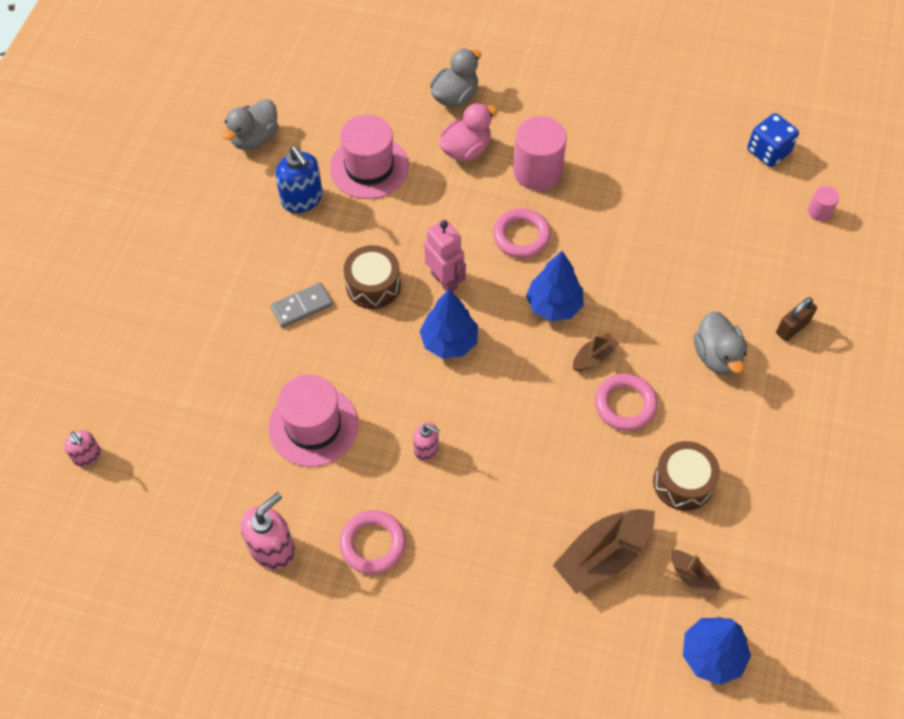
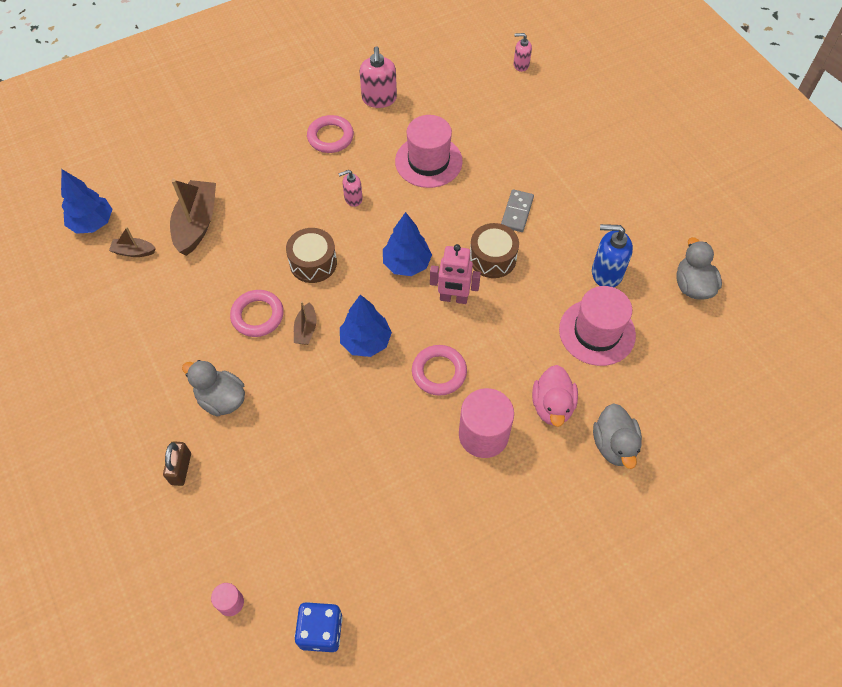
camera: 135 degrees right, 0 degrees up
(683, 482) = (180, 298): brown drum -> brown drum (313, 263)

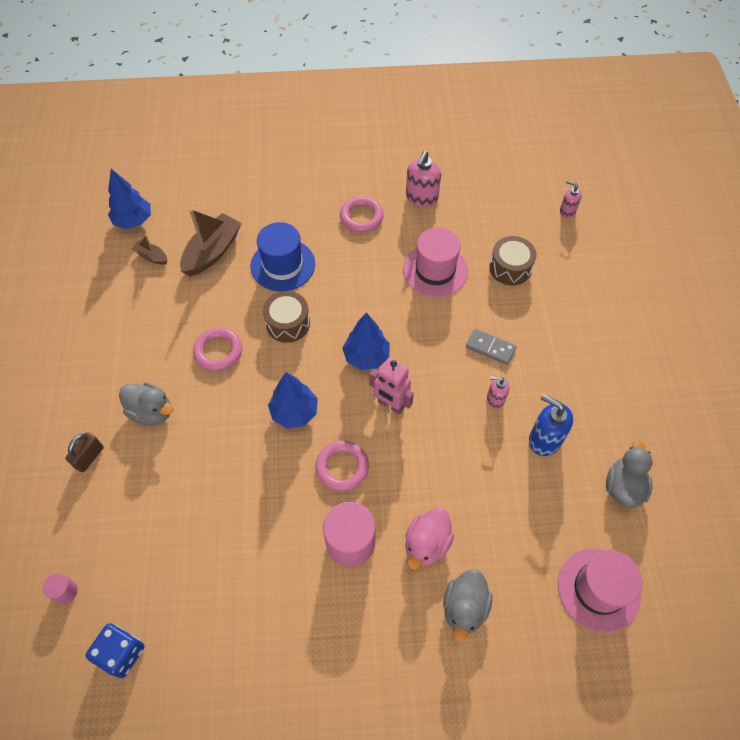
camera: 25 degrees right, 0 degrees up
(221, 399) = (151, 411): grey duck -> grey duck turned 150 degrees clockwise
(277, 210) = (283, 265): none -> blue hat
(306, 329) = (251, 380): brown boat -> none
(353, 198) = (351, 279): pink soap dispenser -> pink soap dispenser (495, 399)
(492, 258) = (445, 382): brown drum -> brown drum (510, 268)
(517, 212) = (490, 348): grey domino -> grey domino turned 75 degrees clockwise
(597, 332) = (505, 492): pink hat -> pink hat (598, 589)

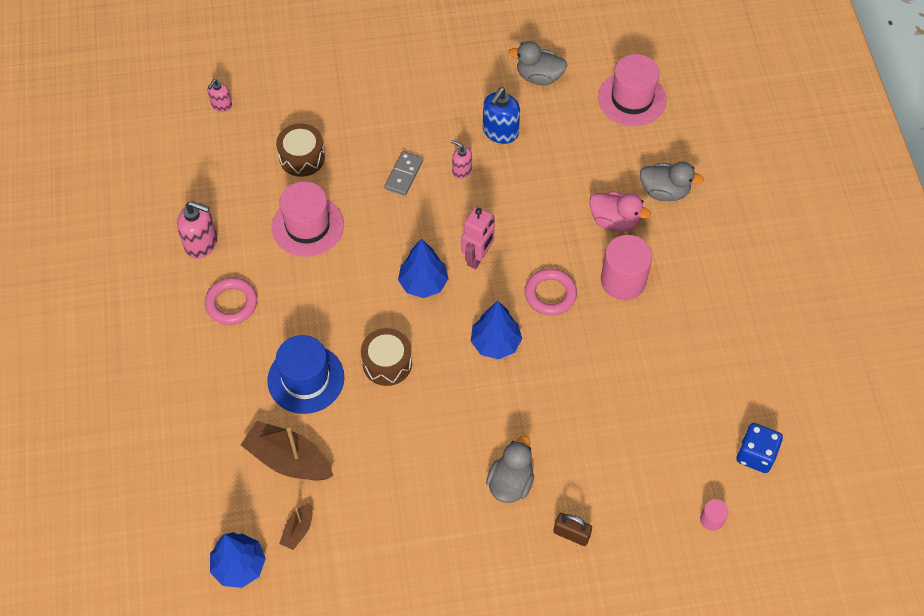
camera: 95 degrees left, 0 degrees up
(218, 351) = (429, 428): pink ring -> none
(495, 399) = (461, 170): pink soap dispenser -> pink soap dispenser turned 120 degrees clockwise

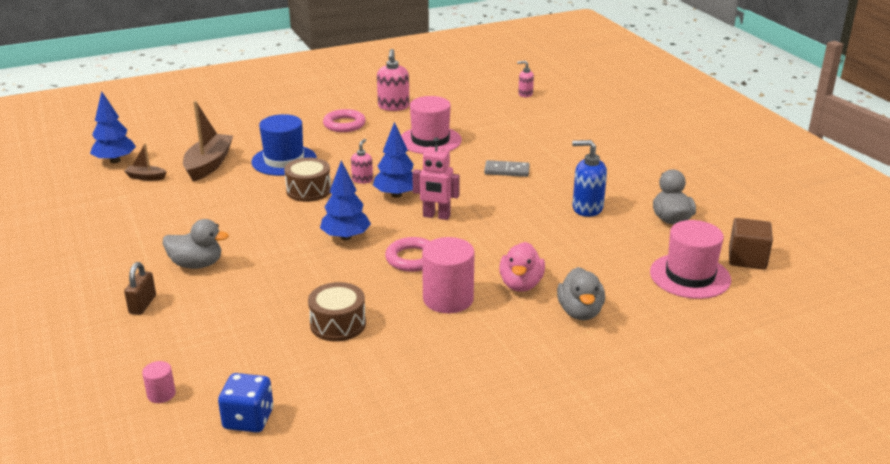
camera: 75 degrees right, 30 degrees down
(302, 157) = (496, 129): brown drum -> brown drum (338, 324)
(461, 170) = (529, 195): pink soap dispenser -> pink soap dispenser (362, 180)
(616, 50) = (747, 258): none -> brown cube

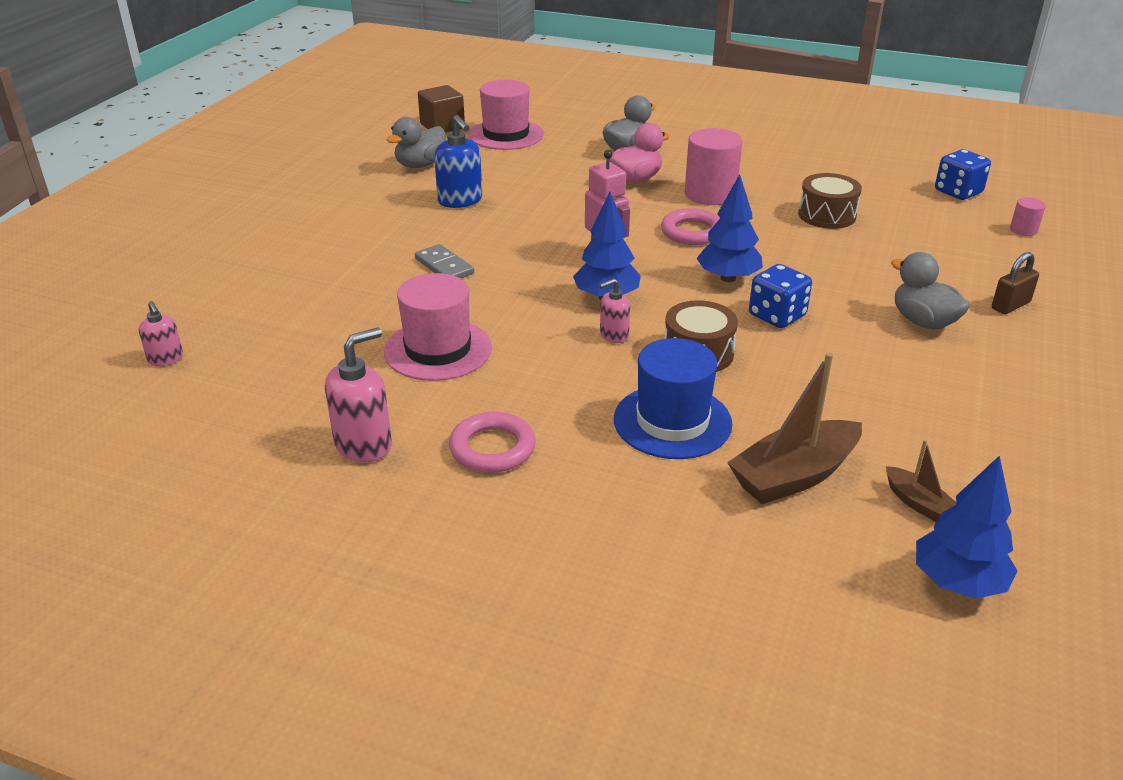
camera: 135 degrees left, 5 degrees up
(289, 228) = (777, 316): none -> blue dice

